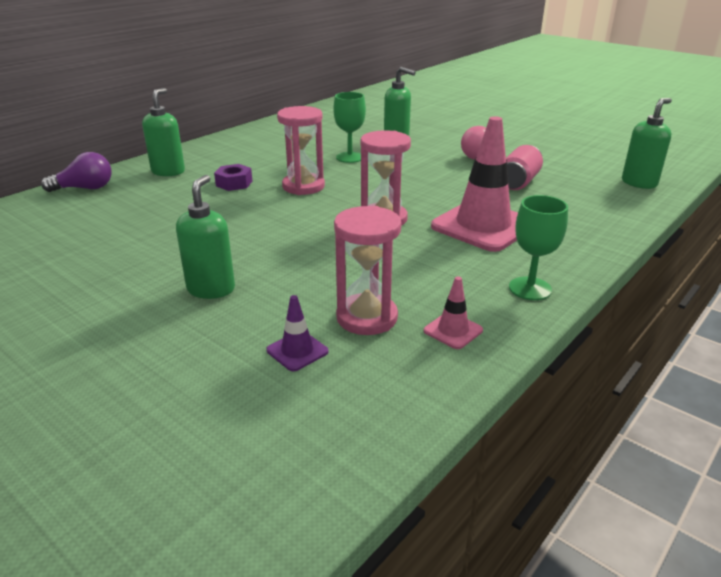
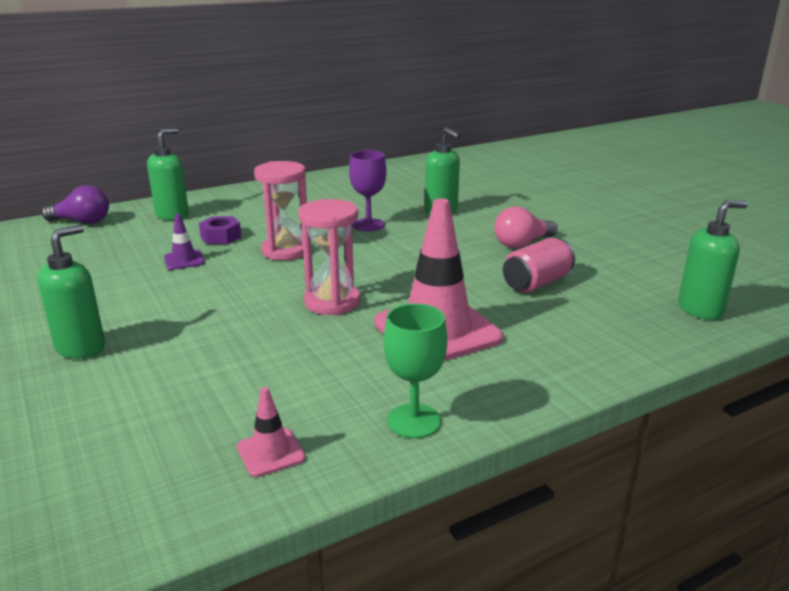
camera: 20 degrees right, 5 degrees down
(297, 351) = (88, 436): purple traffic cone -> purple traffic cone (184, 260)
(350, 157) = (368, 225): green goblet -> purple goblet
(367, 317) = (195, 414): pink hourglass -> none

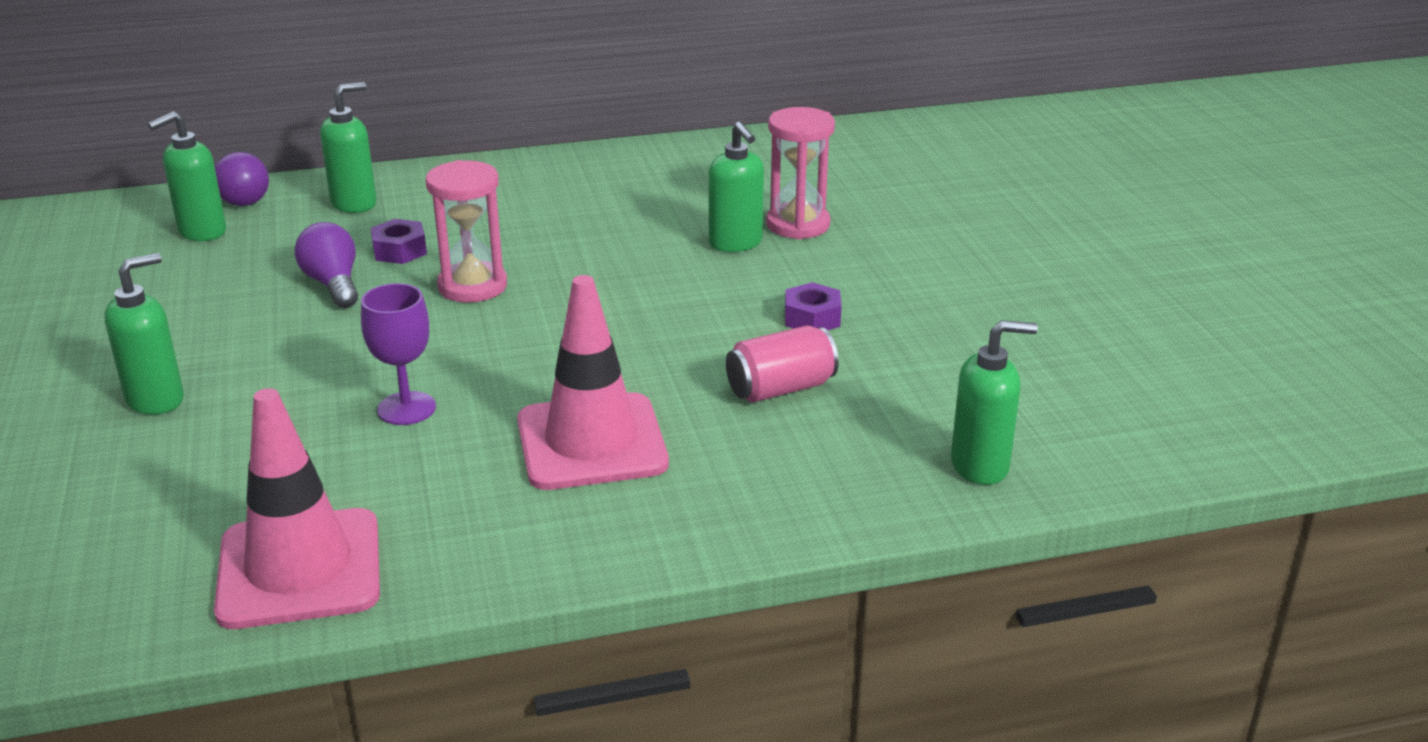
camera: 15 degrees right, 5 degrees up
(67, 241) = (202, 232): none -> green soap dispenser
(184, 260) = (333, 284): purple traffic cone -> purple light bulb
(270, 452) = (299, 569): pink traffic cone -> pink traffic cone, size x2.32
(332, 302) = (485, 378): pink hourglass -> pink hourglass (798, 225)
(368, 225) = (613, 255): purple goblet -> purple goblet (406, 408)
(414, 421) = (480, 560): green goblet -> none
(522, 243) = (812, 318): pink light bulb -> purple nut

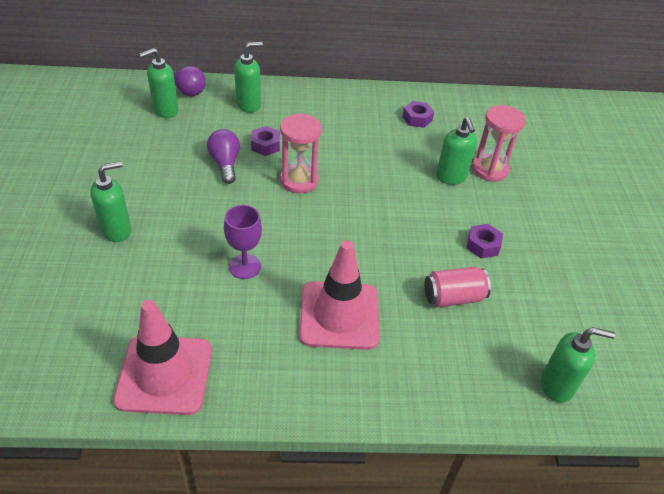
camera: 10 degrees right, 15 degrees up
(657, 180) = (417, 118): none -> purple nut

